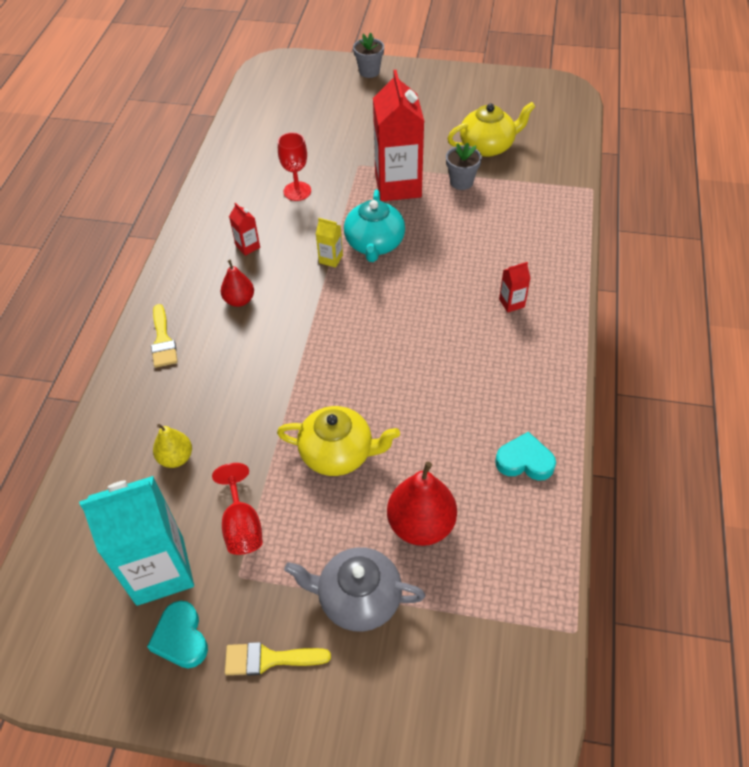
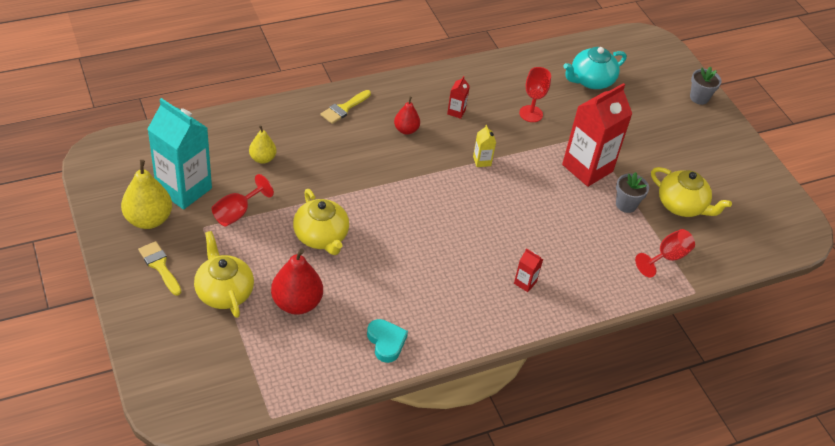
camera: 50 degrees right, 5 degrees down
(181, 638) = (148, 219): turquoise heart -> yellow pear
(358, 598) = (224, 292): grey teapot -> yellow teapot
(374, 244) = (516, 179): turquoise teapot -> turquoise teapot (591, 80)
(541, 186) = (667, 257): none -> red goblet

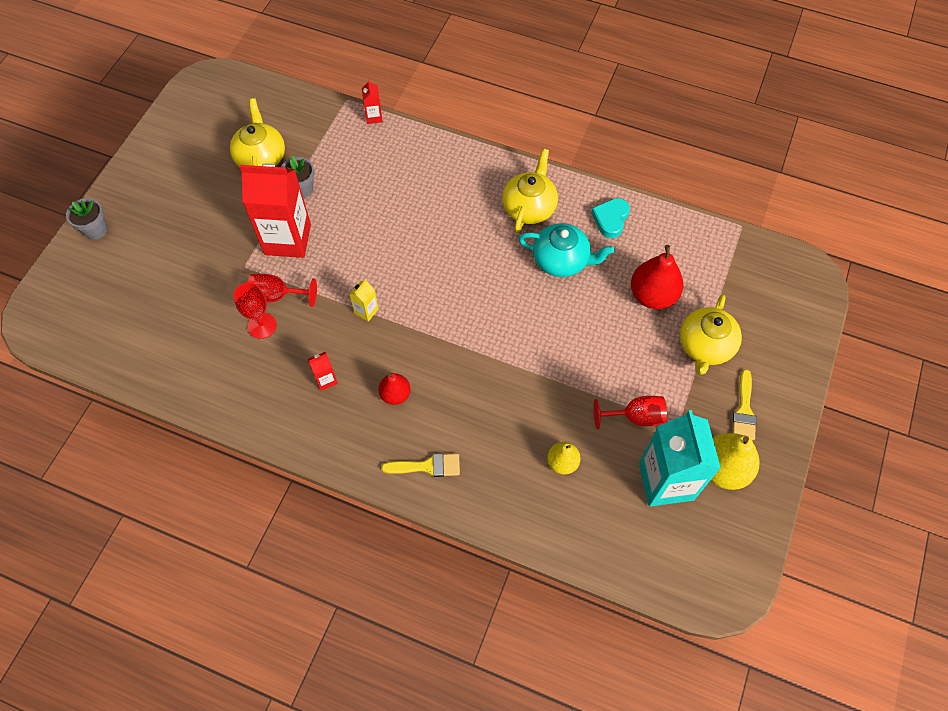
camera: 130 degrees left, 15 degrees up
(321, 237) = (581, 339): yellow teapot -> yellow teapot (529, 207)
(525, 283) = (459, 189): red carton -> red carton (374, 117)
(591, 80) = (159, 319): turquoise teapot -> turquoise teapot (561, 260)
(667, 257) = (330, 133): red goblet -> red goblet (277, 296)

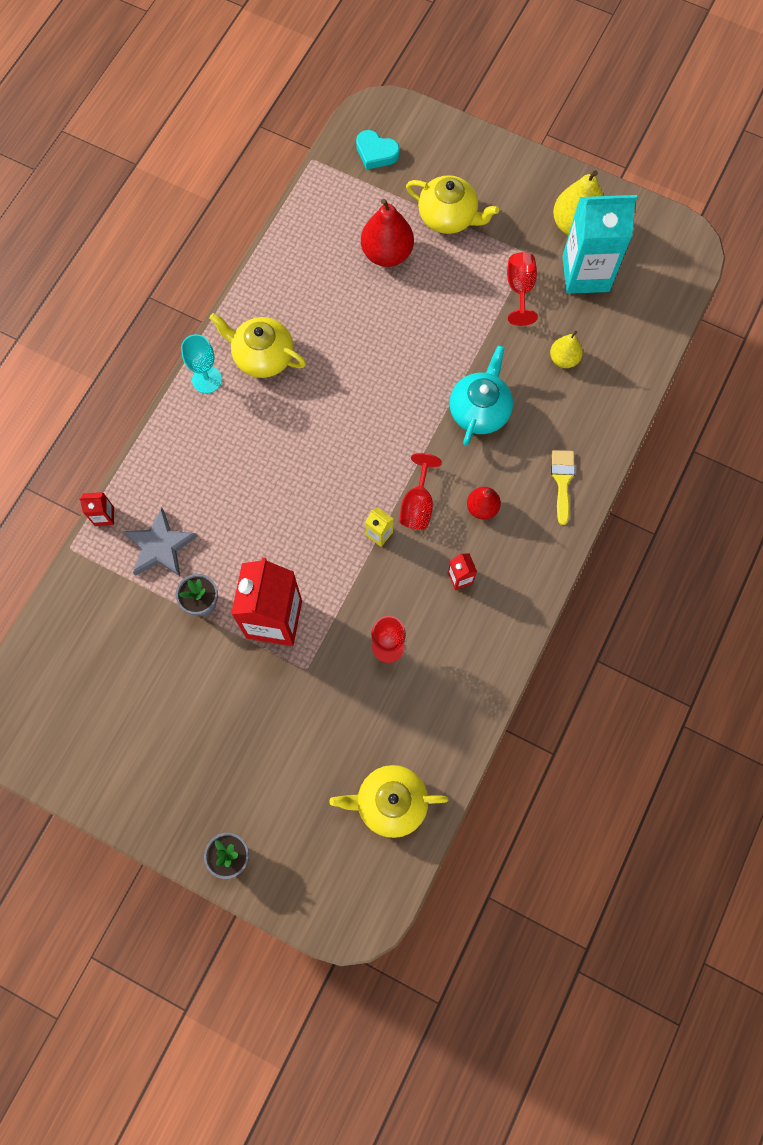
camera: 85 degrees left, 10 degrees up
(261, 158) = (147, 652): yellow teapot -> yellow teapot (390, 802)
(277, 296) = (350, 630): red goblet -> red goblet (417, 504)
(350, 156) = (160, 546): none -> grey star
(502, 170) = (207, 379): none -> turquoise goblet
(561, 260) = (335, 332): turquoise teapot -> turquoise teapot (479, 410)
(610, 219) = (289, 278): turquoise heart -> turquoise heart (376, 153)
(744, 410) = (518, 197): yellow brush -> none

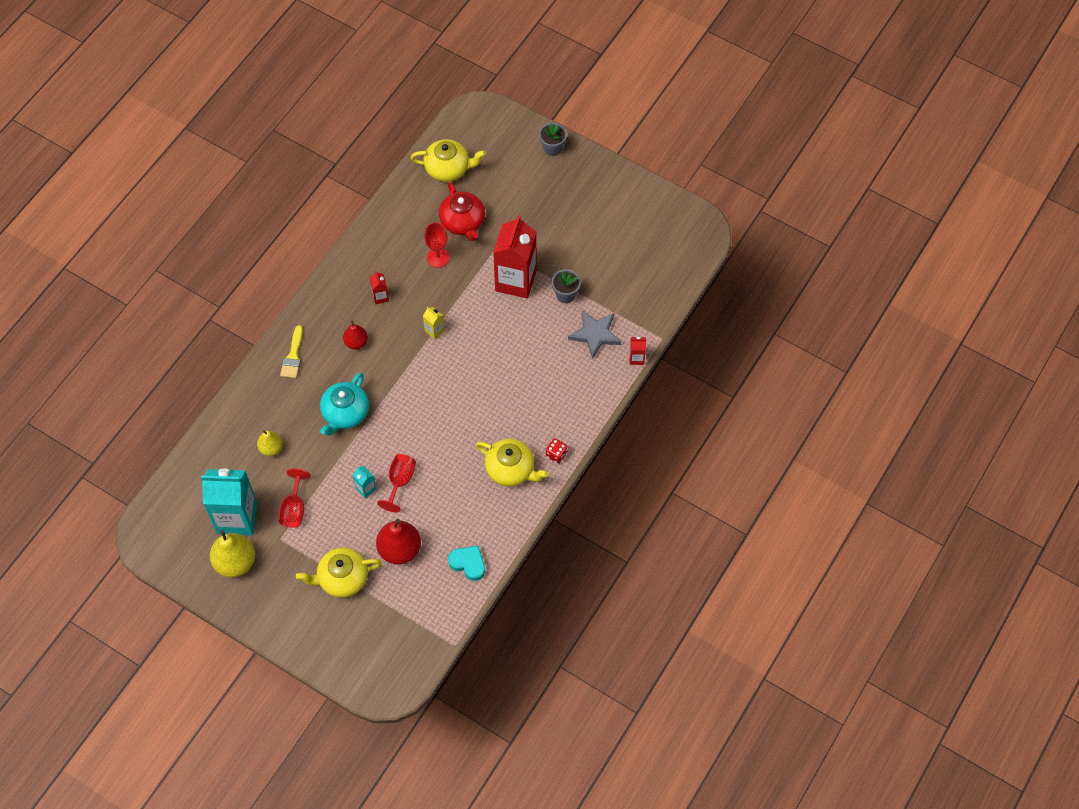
camera: 175 degrees left, 10 degrees down
(207, 379) = (556, 454): turquoise goblet -> red dice
(358, 708) = (463, 222): none -> red teapot
(376, 153) = (396, 646): turquoise heart -> turquoise heart (468, 563)
(417, 504) = (403, 348): red goblet -> red goblet (400, 481)
(438, 320) = (366, 488): none -> turquoise carton
(448, 217) = (342, 578): yellow teapot -> yellow teapot turned 45 degrees counterclockwise

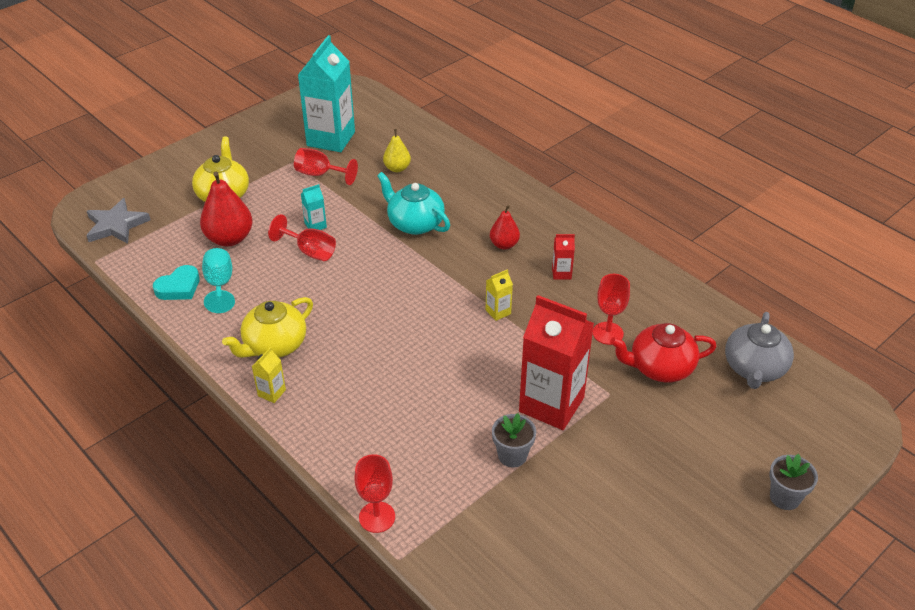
camera: 105 degrees right, 20 degrees down
(235, 562) = (285, 133): yellow pear -> none
(293, 356) = (503, 196): yellow brush -> none
(448, 169) = (754, 369): yellow teapot -> grey teapot
(457, 534) = (220, 285): none -> turquoise goblet
(556, 454) = (271, 393): red dice -> yellow carton
(595, 334) = (435, 475): grey star -> grey star (116, 225)
(636, 358) = (377, 517): red carton -> red goblet

